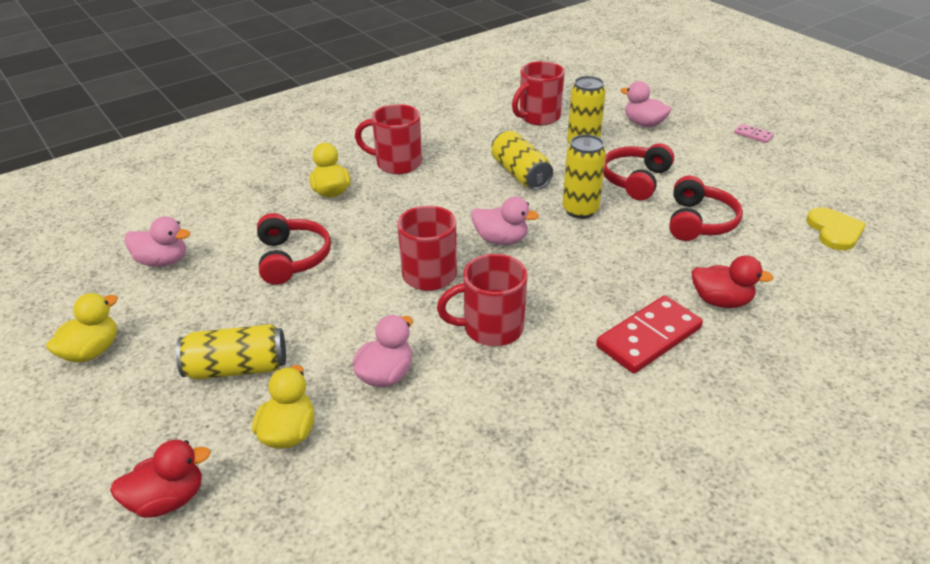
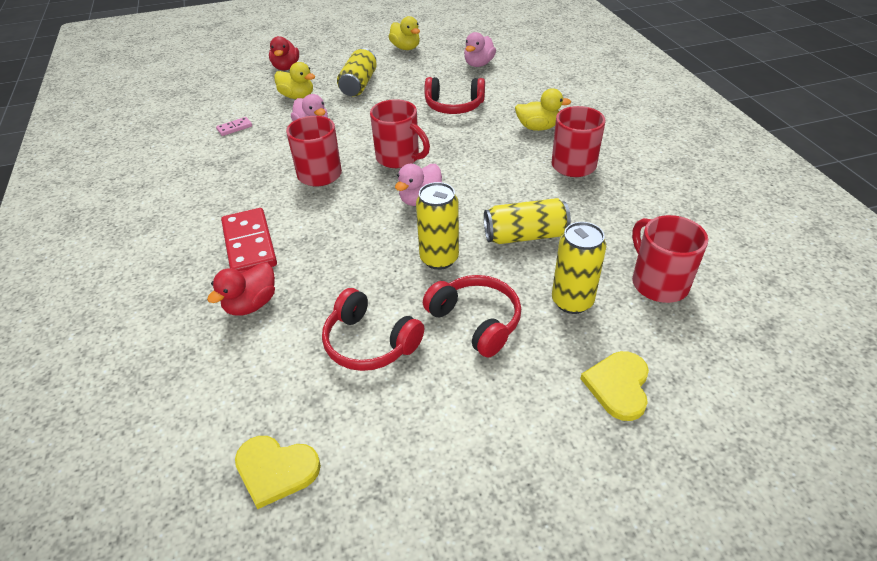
camera: 110 degrees right, 5 degrees up
(644, 124) = (618, 386): pink duck -> yellow heart
(753, 135) = (548, 520): pink domino -> pink domino (234, 128)

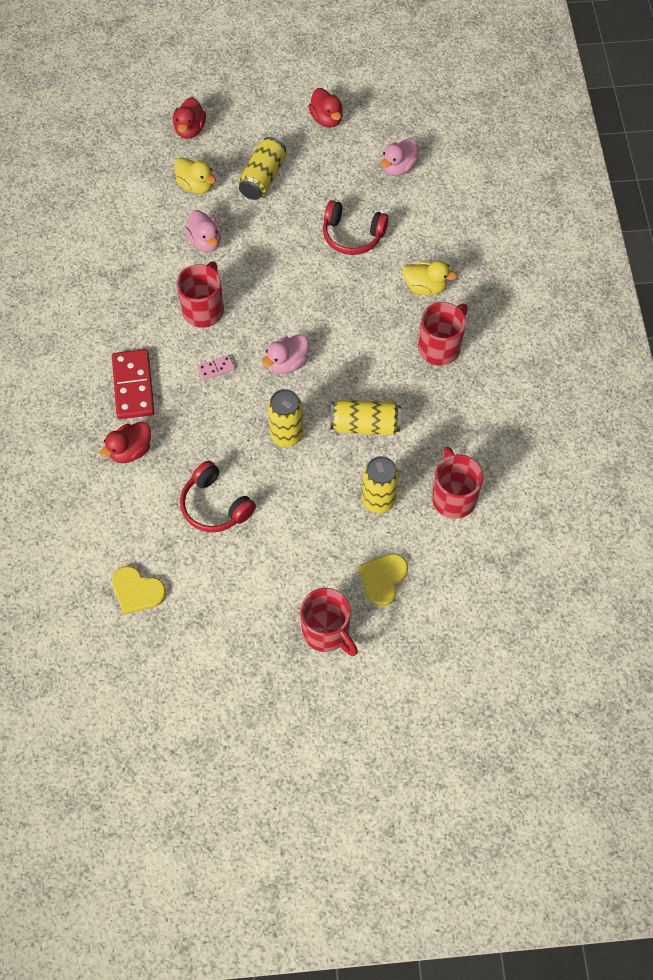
camera: 10 degrees right, 20 degrees up
(234, 128) = (129, 225): pink domino -> pink domino (216, 368)
(399, 158) = (280, 303): red mug -> red mug (327, 632)
(406, 48) = (326, 119): yellow duck -> red duck
(476, 321) = (298, 503): red headphones -> none

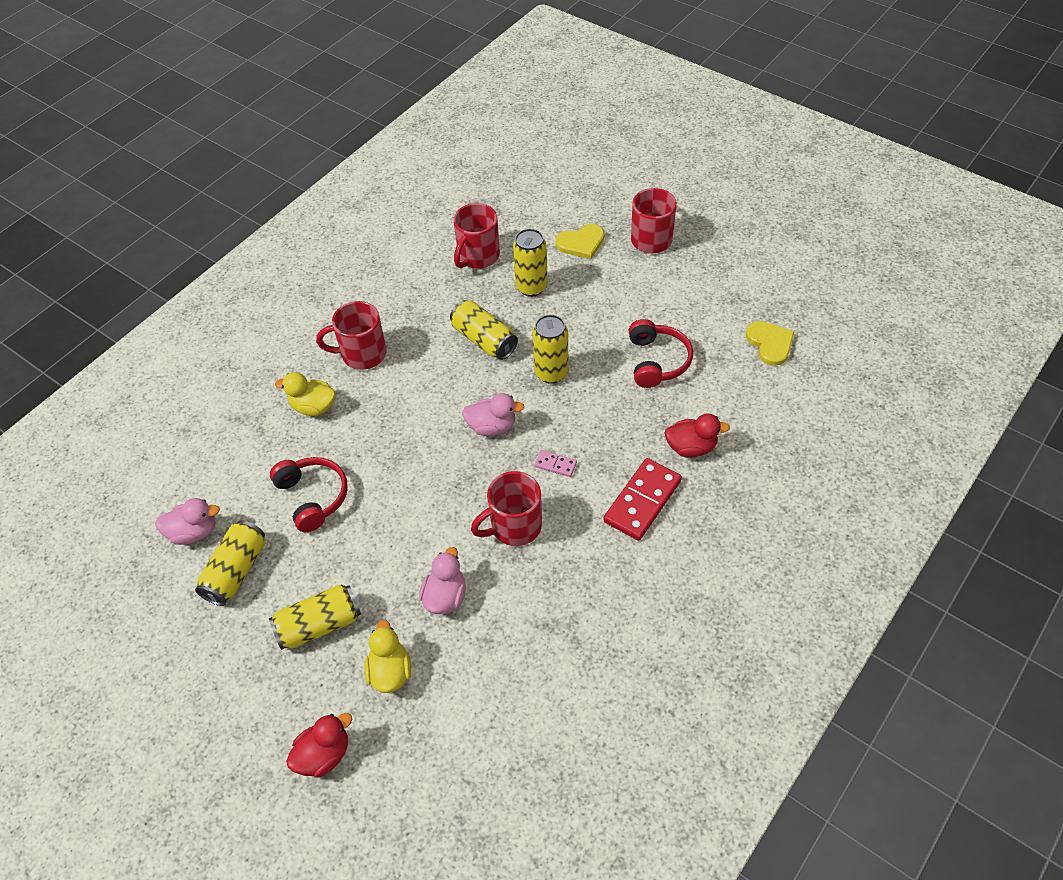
camera: 135 degrees left, 10 degrees down
(326, 119) = (184, 644): red duck -> none
(345, 168) = (236, 571): none -> yellow can
(425, 287) = (313, 407): yellow duck -> yellow duck turned 45 degrees counterclockwise

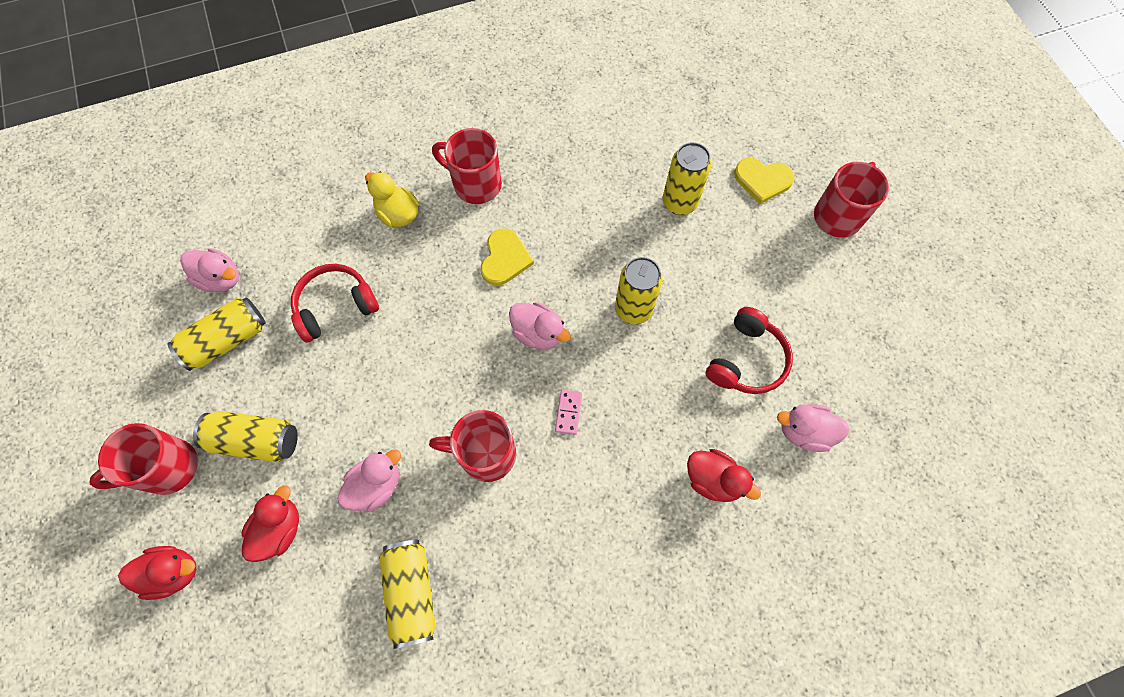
camera: 30 degrees right, 15 degrees up
(312, 497) = (336, 307): red headphones -> red headphones turned 120 degrees counterclockwise
(390, 671) = (280, 529): yellow duck -> red duck
(478, 257) = (651, 139): red mug -> red mug (167, 468)
(484, 340) = (595, 234): yellow can -> yellow can (412, 592)
(555, 464) = (568, 412): pink domino -> pink domino turned 45 degrees clockwise
(642, 501) = (623, 507): red domino -> none
(730, 383) = (804, 432): none -> pink duck
(770, 343) = (880, 412): yellow heart -> yellow heart (505, 259)

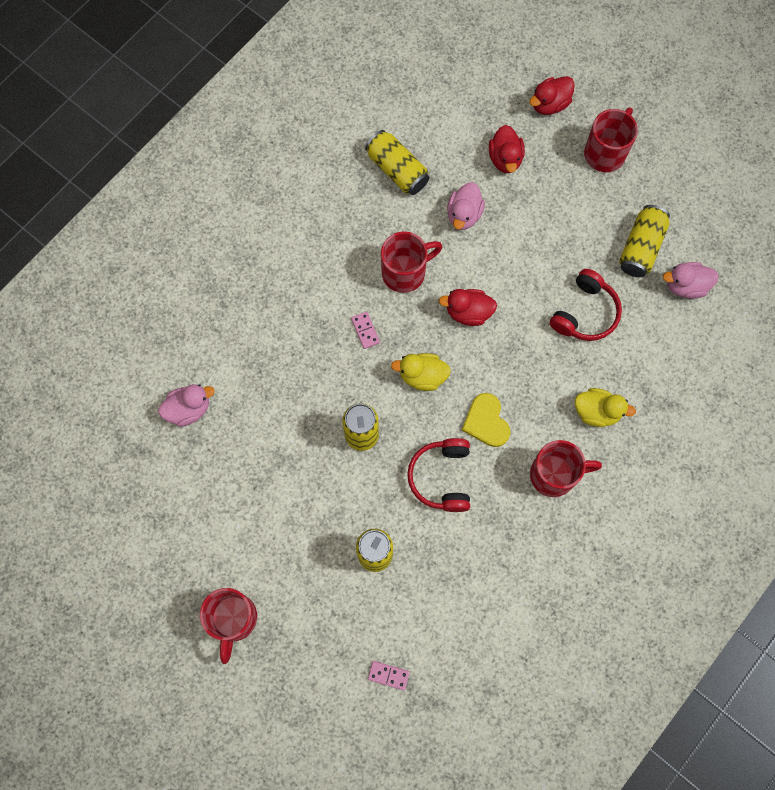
camera: 150 degrees right, 5 degrees up
(255, 440) = (564, 198): yellow can -> none
(538, 333) = (422, 376): pink duck -> yellow duck
(713, 480) = (239, 340): red duck -> red duck (468, 312)
(718, 113) = (388, 675): none -> pink domino
(746, 360) = (255, 442): red headphones -> red headphones (442, 477)
(762, 180) = (314, 620): yellow heart -> none

